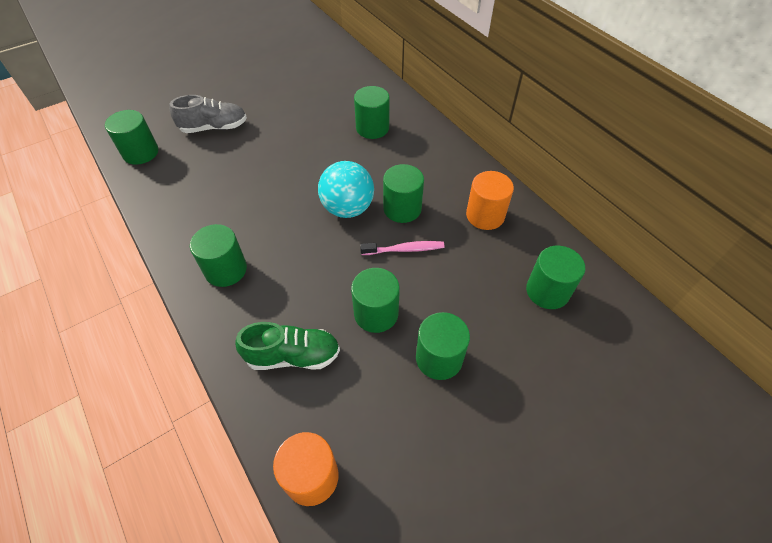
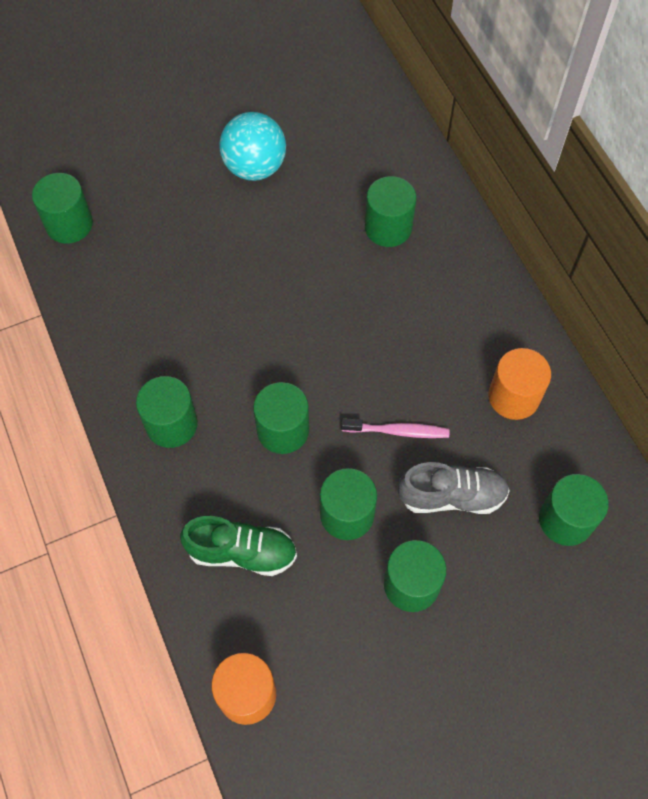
camera: 10 degrees right, 10 degrees up
(214, 127) = (169, 194): grey shoe -> grey shoe (452, 496)
(347, 208) = (334, 357): turquoise ball -> turquoise ball (254, 167)
(402, 209) = (406, 369): green cylinder -> green cylinder (283, 430)

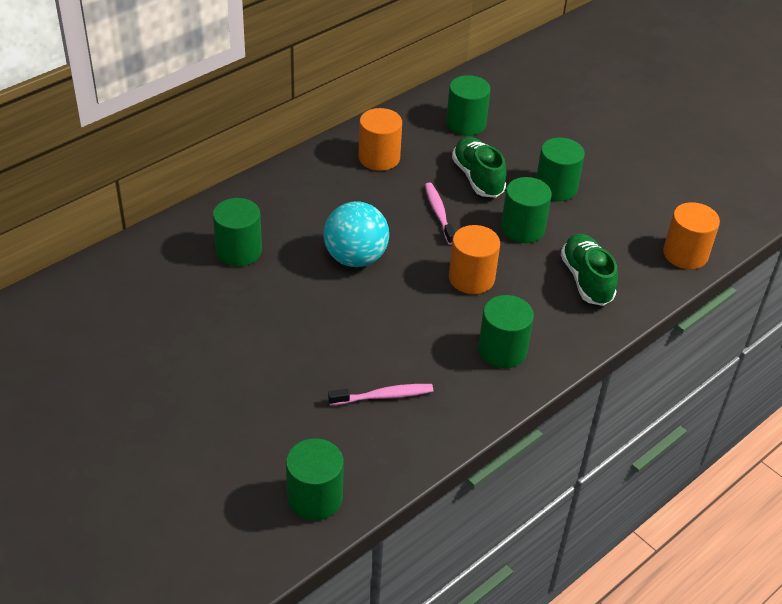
camera: 110 degrees left, 20 degrees down
(154, 303) = (384, 396): none -> pink toothbrush
(254, 167) = (192, 359): turquoise ball -> turquoise ball (355, 258)
(283, 430) = (471, 278): green cylinder -> orange cylinder
(452, 496) = (478, 178): grey shoe -> green shoe

